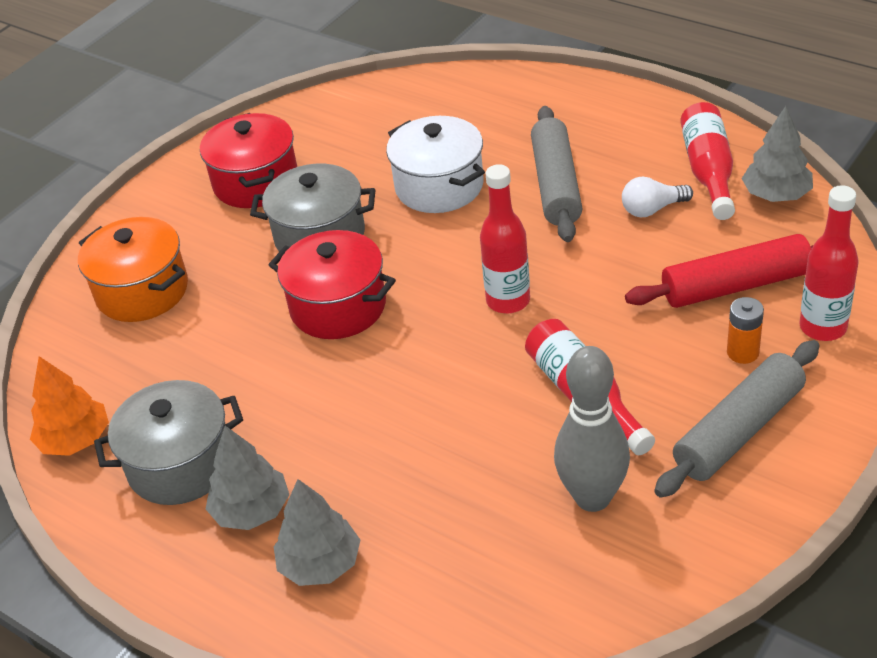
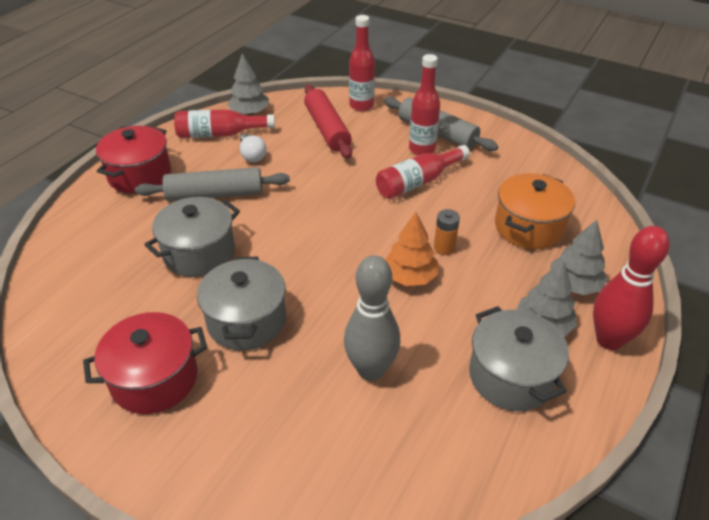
camera: 100 degrees left, 0 degrees up
(75, 440) = (501, 463): orange tree -> orange tree (410, 277)
(142, 291) = (305, 450): orange pot -> orange pot (528, 227)
(209, 582) = (609, 340): none -> red bowling pin
(338, 307) = (335, 300): red pot -> red pot (140, 175)
(439, 186) = (199, 253): white pot -> grey pot
(508, 301) = (334, 213): red bottle -> red bottle (422, 149)
(592, 497) = (493, 179): grey bowling pin -> grey bowling pin (371, 370)
(742, 352) = (380, 129): orange battery -> orange battery (444, 248)

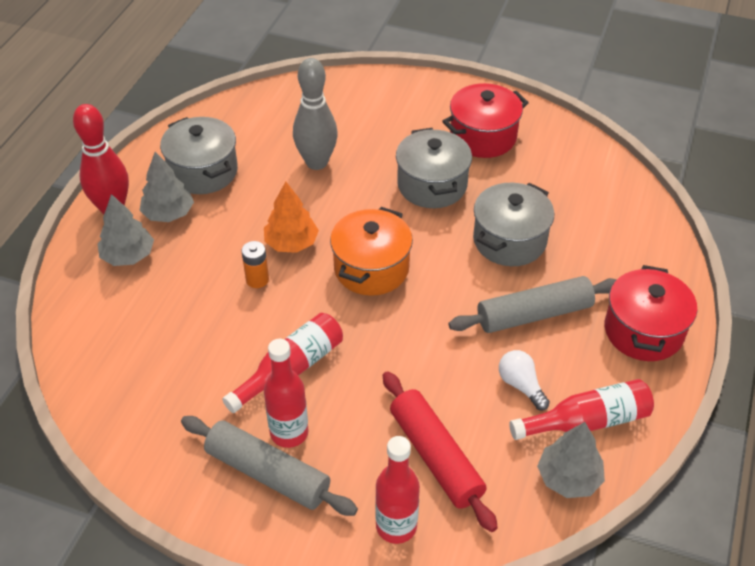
camera: 170 degrees right, 5 degrees up
(528, 227) = (160, 318): orange pot -> orange pot (371, 268)

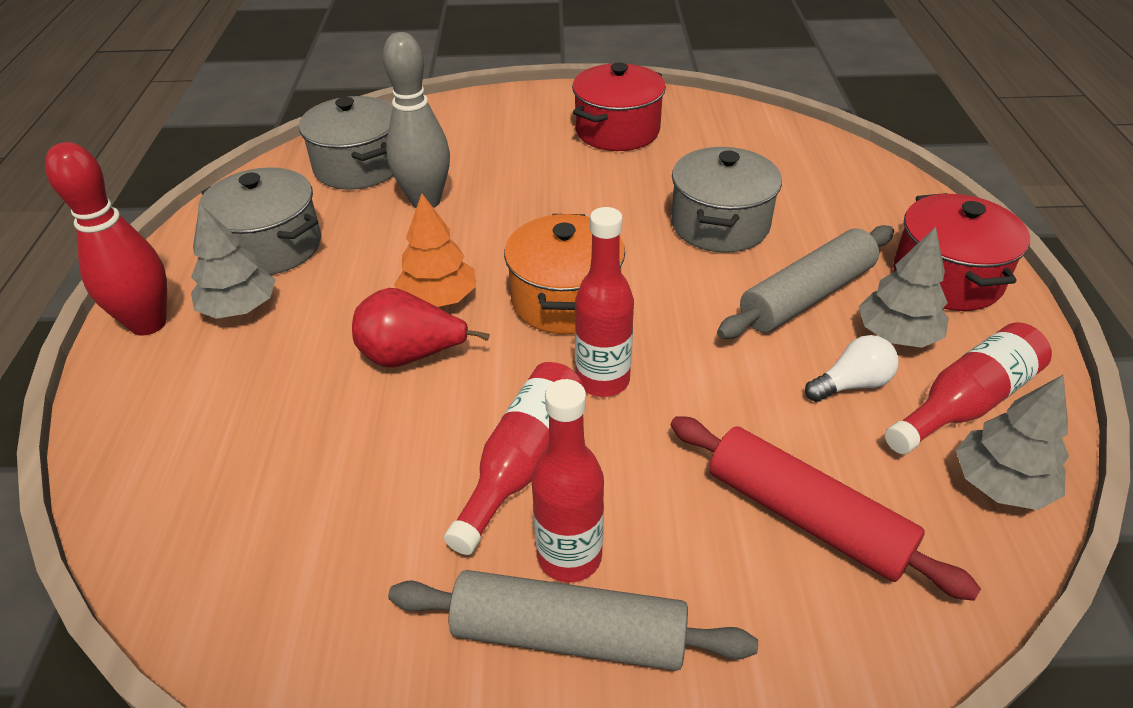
camera: 20 degrees left, 5 degrees down
(128, 256) = (196, 378): grey tree -> grey tree (897, 335)
(257, 279) = (411, 356): orange battery -> red pear
(396, 526) = (818, 646): red bottle -> red bottle (602, 380)
(432, 185) = (587, 191): grey pot -> grey pot (358, 167)
(521, 385) = (851, 384): white light bulb -> white light bulb turned 120 degrees clockwise

